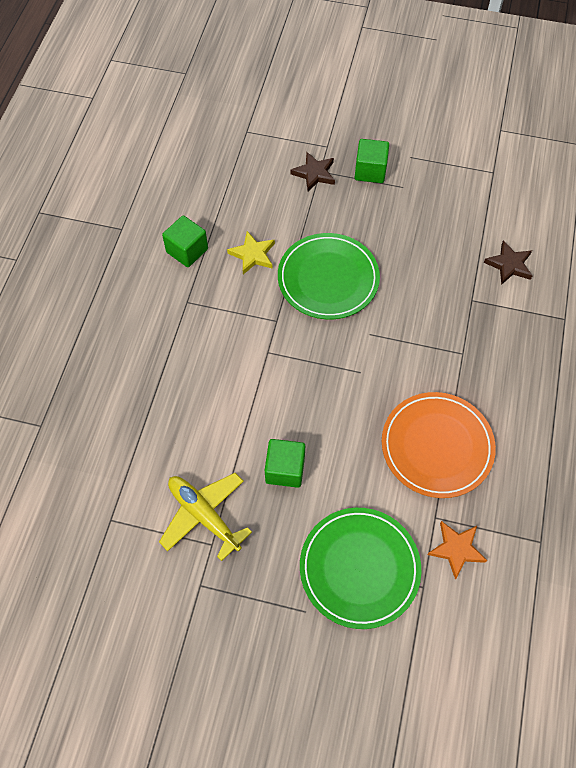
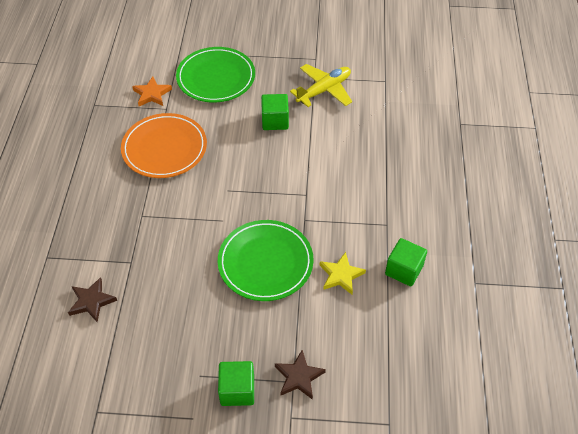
camera: 170 degrees right, 10 degrees down
(204, 515) = (324, 90): yellow plane -> yellow plane turned 75 degrees counterclockwise

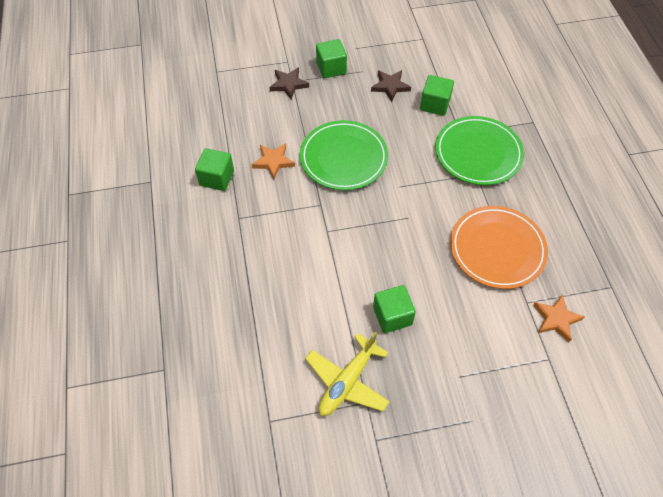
camera: 165 degrees right, 5 degrees up
(91, 301) = (472, 99): brown star -> brown star (390, 86)
(137, 304) = (435, 104): none -> green cube
(216, 78) = (493, 367): green plate -> green plate (478, 153)
(341, 275) = (273, 162): yellow star -> orange star

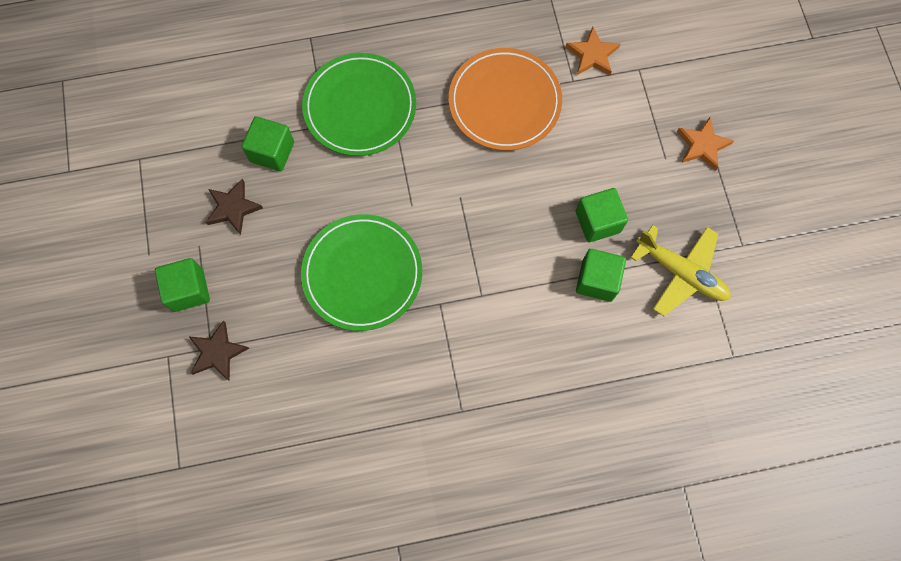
camera: 90 degrees left, 15 degrees up
(217, 178) = (394, 447): green cube -> green cube (597, 280)
(273, 162) = (366, 369): orange star -> orange star (702, 145)

